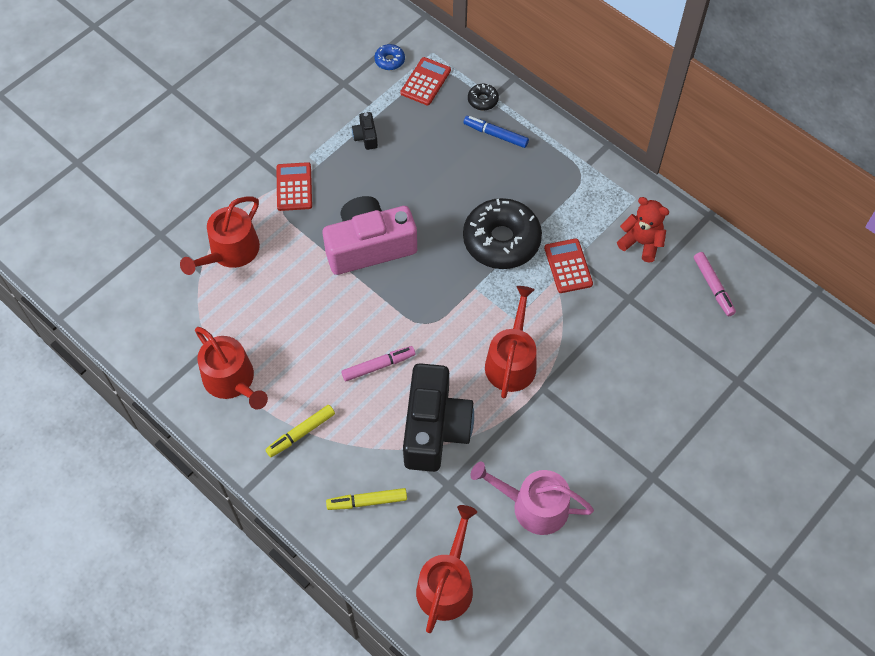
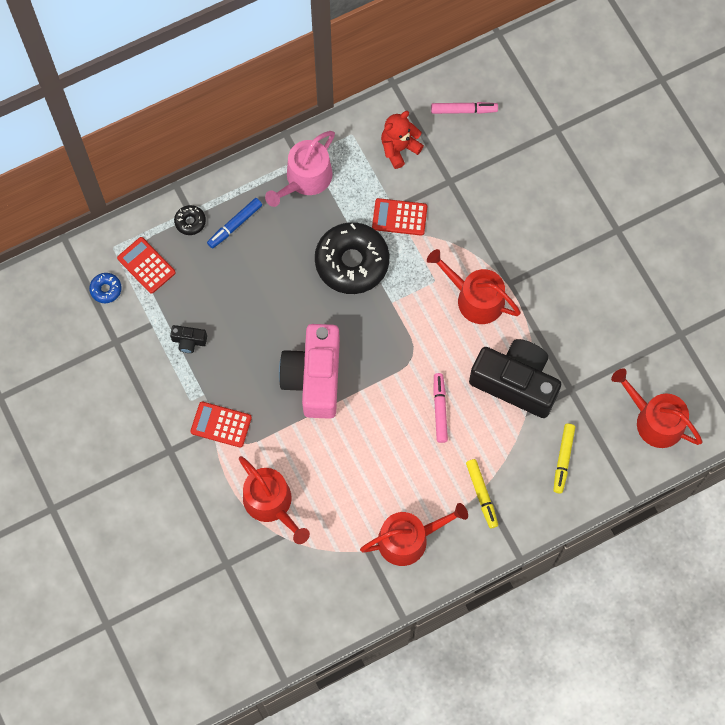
camera: 70 degrees left, 10 degrees up
(533, 506) = (611, 330): pink watering can -> pink watering can (305, 179)

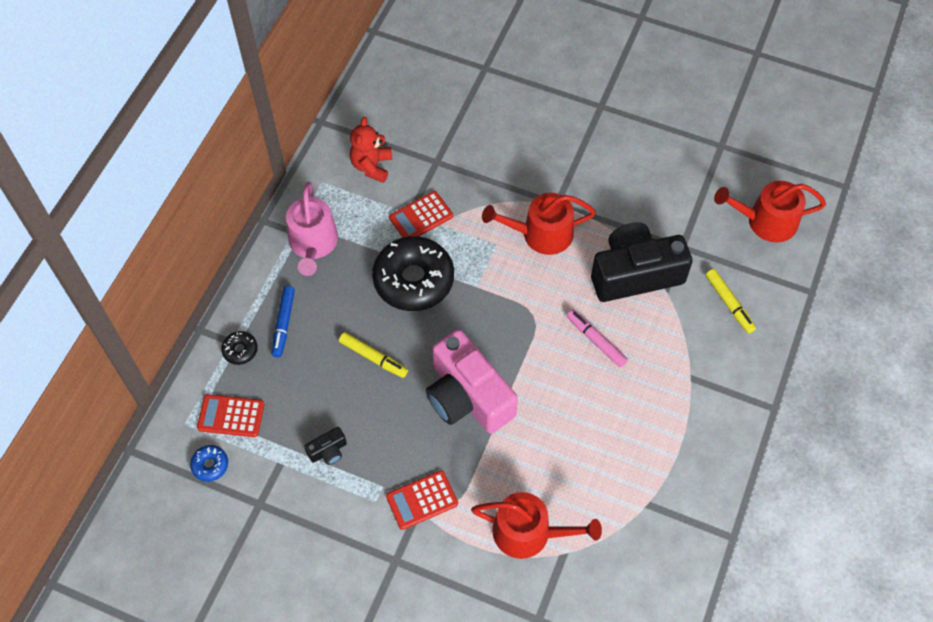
camera: 40 degrees left, 10 degrees down
(409, 539) = (672, 465): red watering can -> none
(463, 110) = (398, 103): pink marker -> none
(481, 494) = (694, 381): yellow marker -> yellow marker (373, 357)

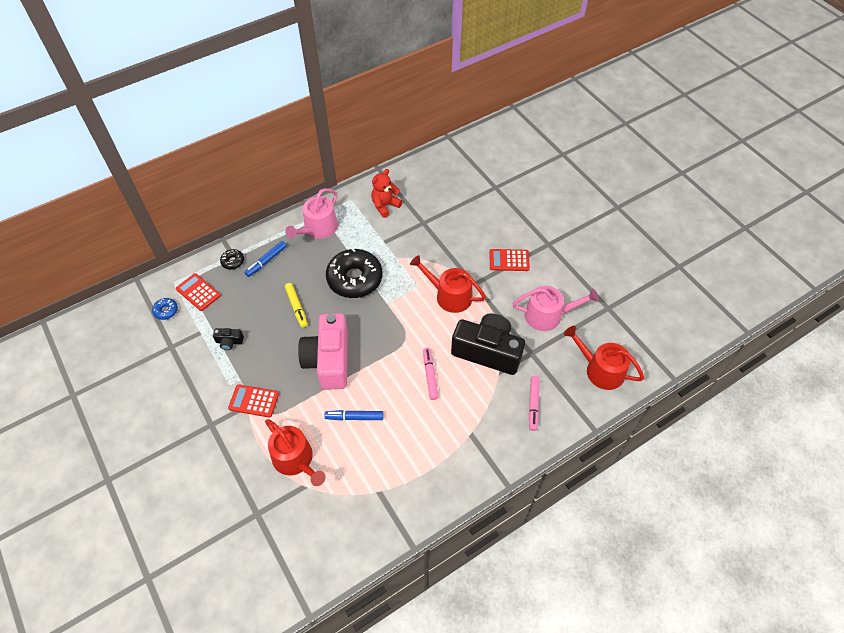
camera: 35 degrees right, 5 degrees down
(421, 217) = (388, 247): red calculator -> red calculator (509, 260)
(553, 442) = (354, 417): none -> blue marker
(666, 192) = (548, 315): none -> pink watering can
(729, 303) = (533, 405): yellow marker -> pink marker

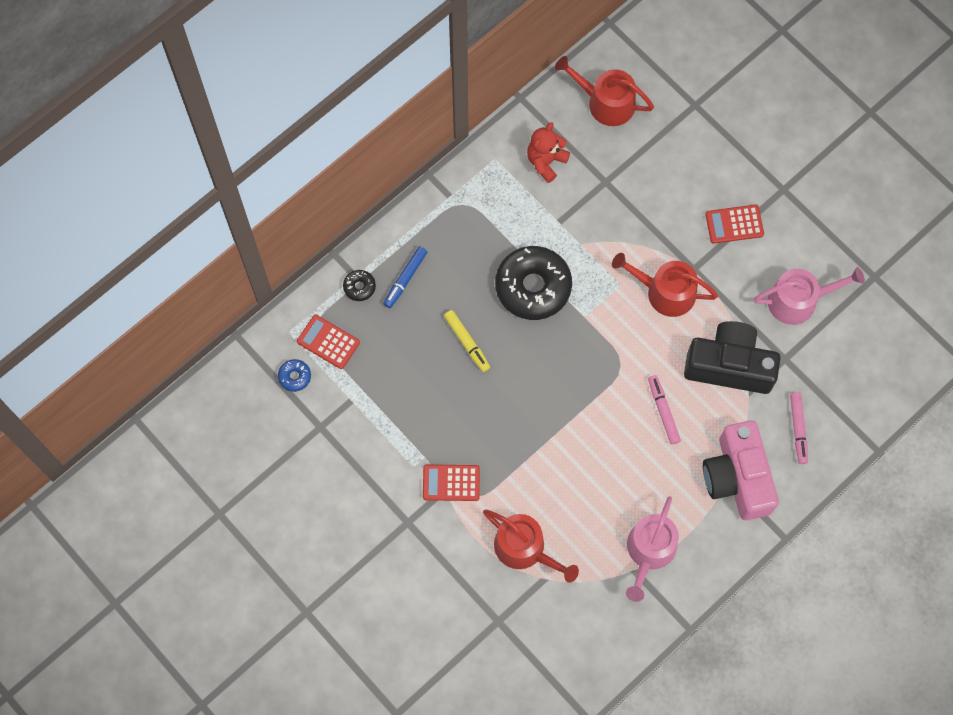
camera: 10 degrees left, 15 degrees up
(229, 342) = (394, 407): black camera -> none
(318, 229) = (461, 215): pink watering can -> pink watering can (649, 551)
(328, 360) = (530, 412): pink camera -> pink camera (737, 477)
(354, 417) = (582, 483): blue marker -> none
(600, 369) = (874, 367): red watering can -> red watering can (605, 102)

